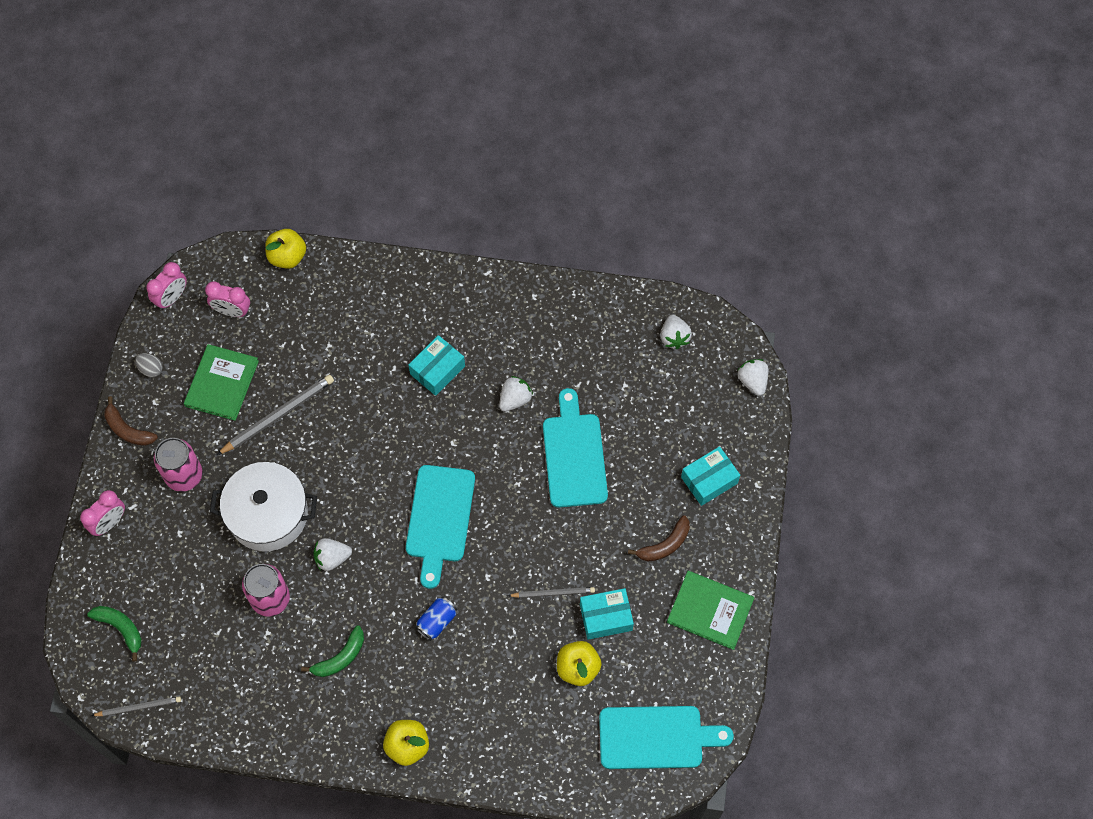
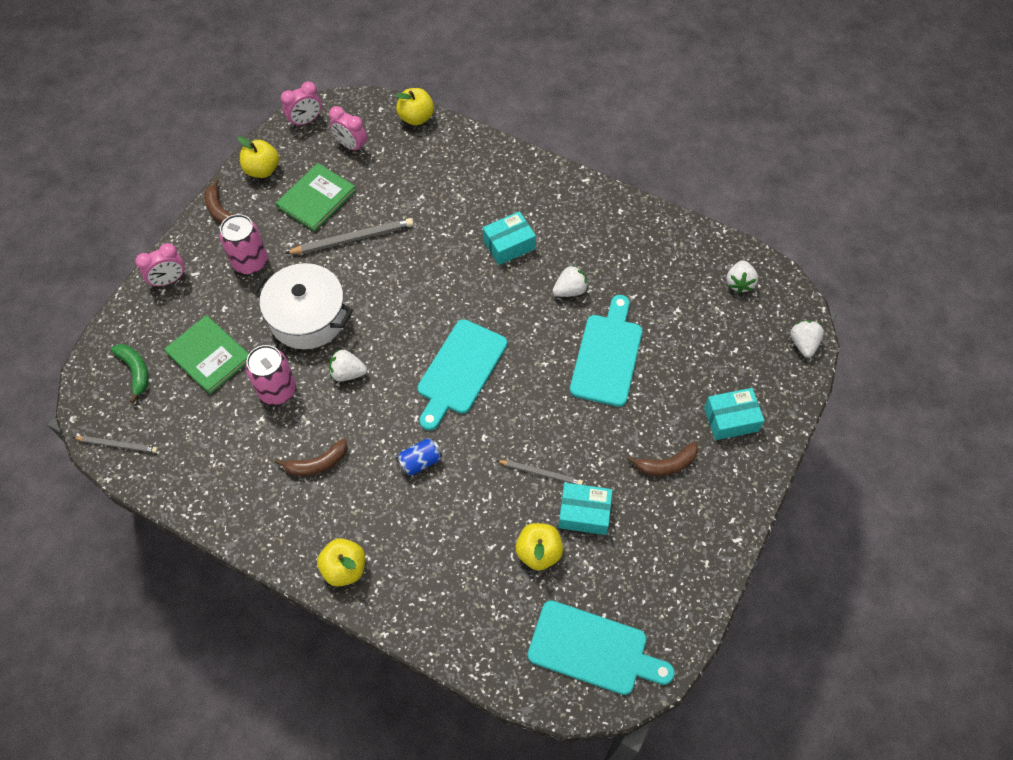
camera: 20 degrees right, 5 degrees down
(151, 369) = (262, 170): grey egg -> yellow apple
(340, 657) = (317, 463): green banana -> brown banana
(710, 610) = (691, 542): green book -> green book (209, 356)

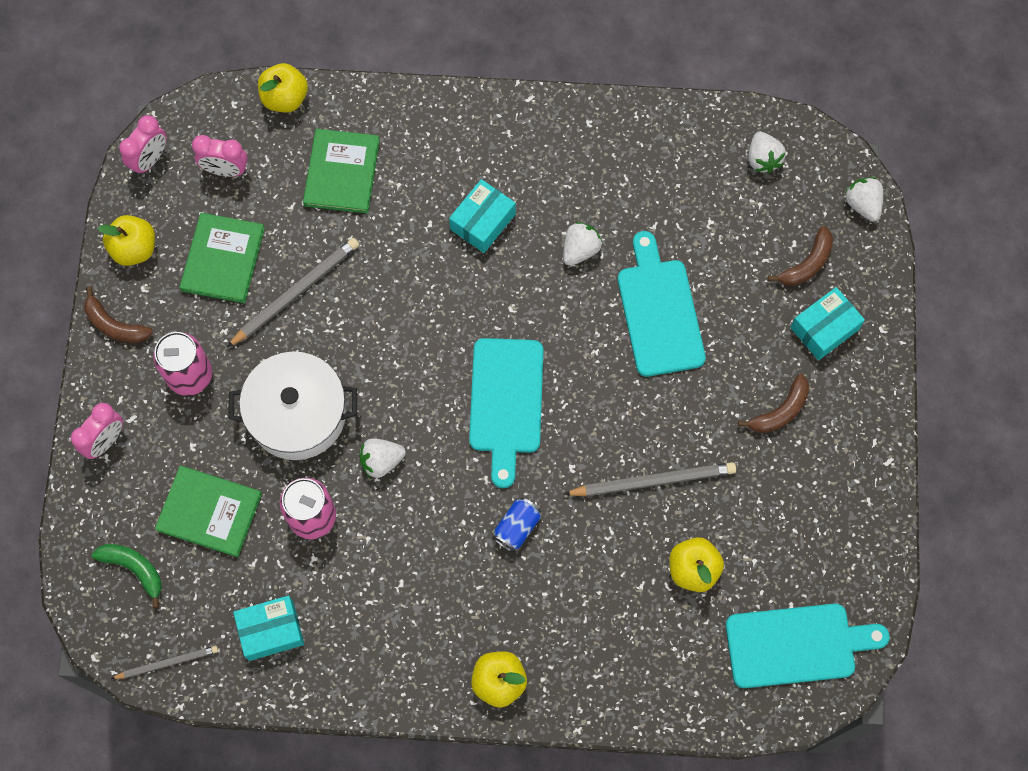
camera: 25 degrees left, 10 degrees up
(317, 463) = (405, 581): brown banana -> brown banana (807, 264)
(428, 176) = (341, 172): none -> green book
(541, 473) = (653, 481): grey pencil -> grey pencil, size x1.65
(584, 513) = (719, 505): turquoise box -> turquoise box (271, 630)

